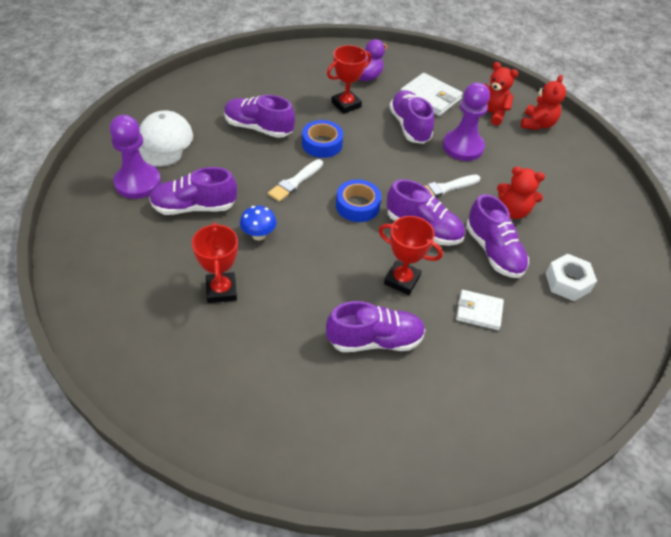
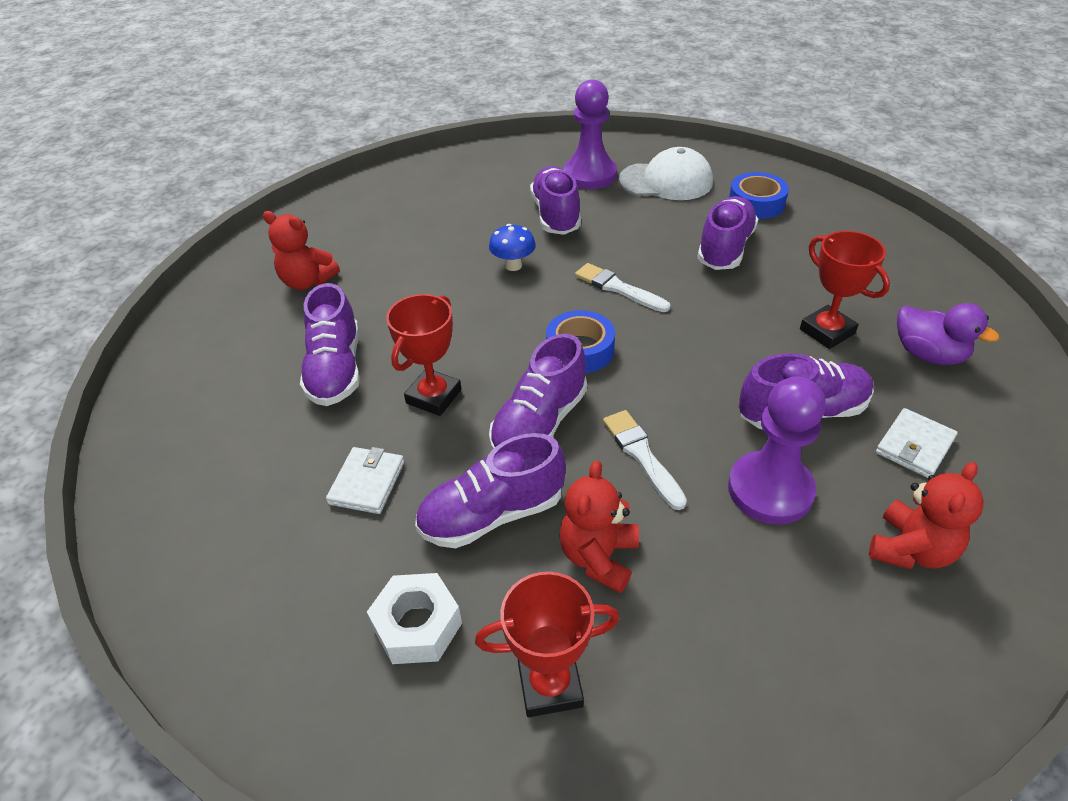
camera: 95 degrees right, 5 degrees down
(221, 290) = (426, 247): red trophy -> red trophy (550, 685)
(322, 144) = (711, 309): blue tape -> blue tape (756, 203)
(430, 97) = (914, 446): white wallet -> white wallet, size x0.66
(537, 124) = (915, 647): red teddy bear -> red teddy bear (307, 281)

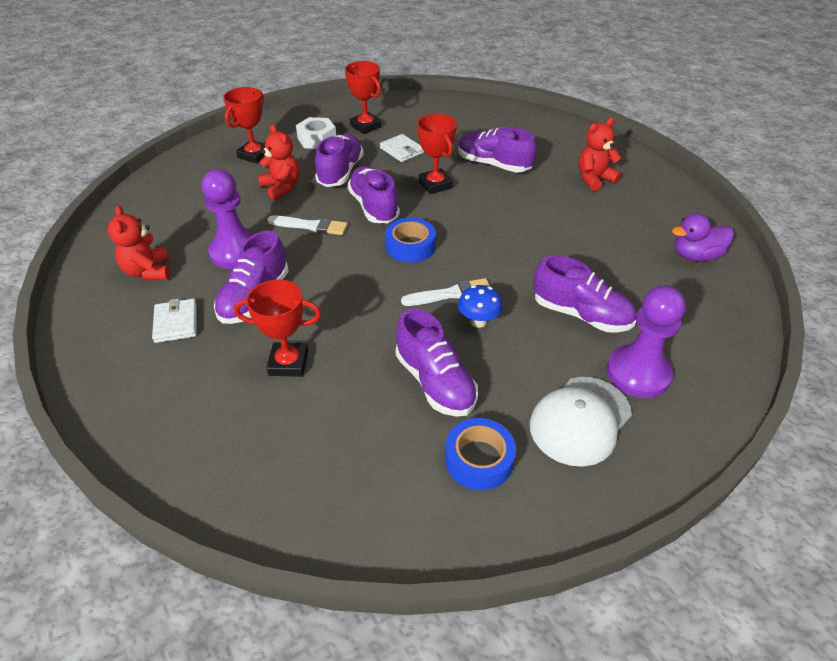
camera: 125 degrees right, 0 degrees up
(315, 584) = (366, 126): none -> red trophy
(513, 265) = (529, 261): blue mushroom -> blue mushroom (478, 321)
(928, 354) = (205, 396): purple duck -> purple duck (695, 256)

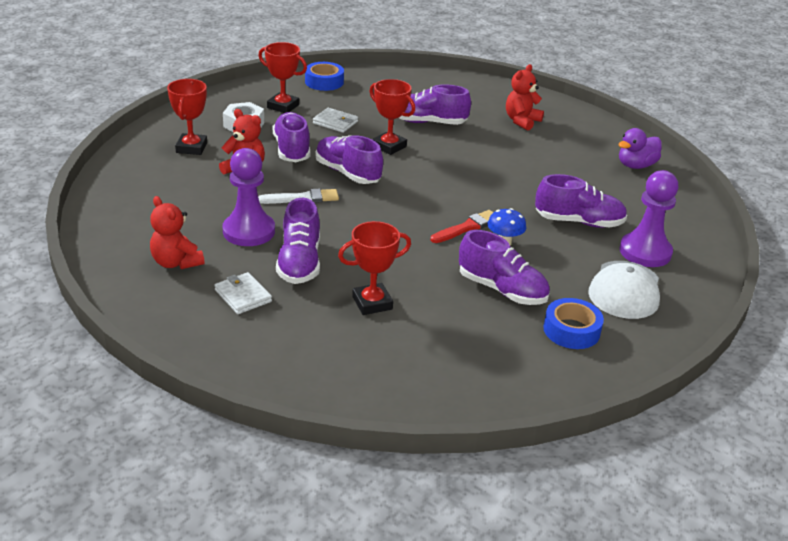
camera: 25 degrees left, 10 degrees down
(410, 246) = (405, 198): blue tape -> blue tape (324, 82)
(450, 294) = (467, 227): white brush -> red brush

